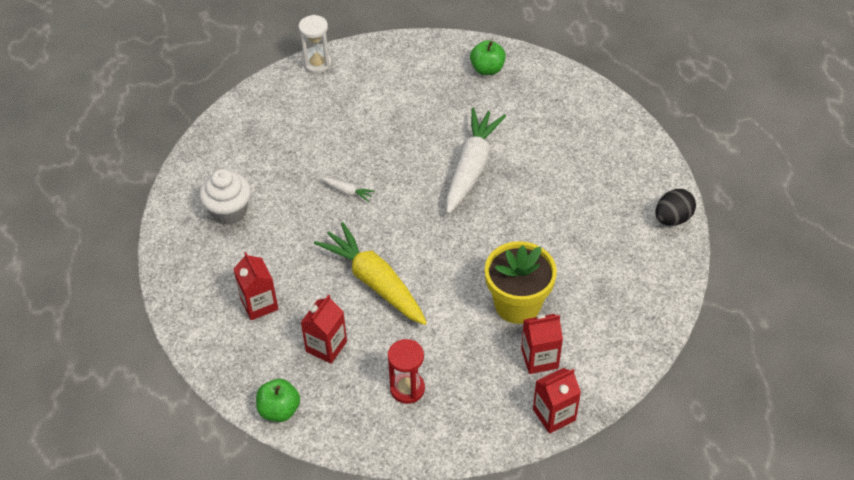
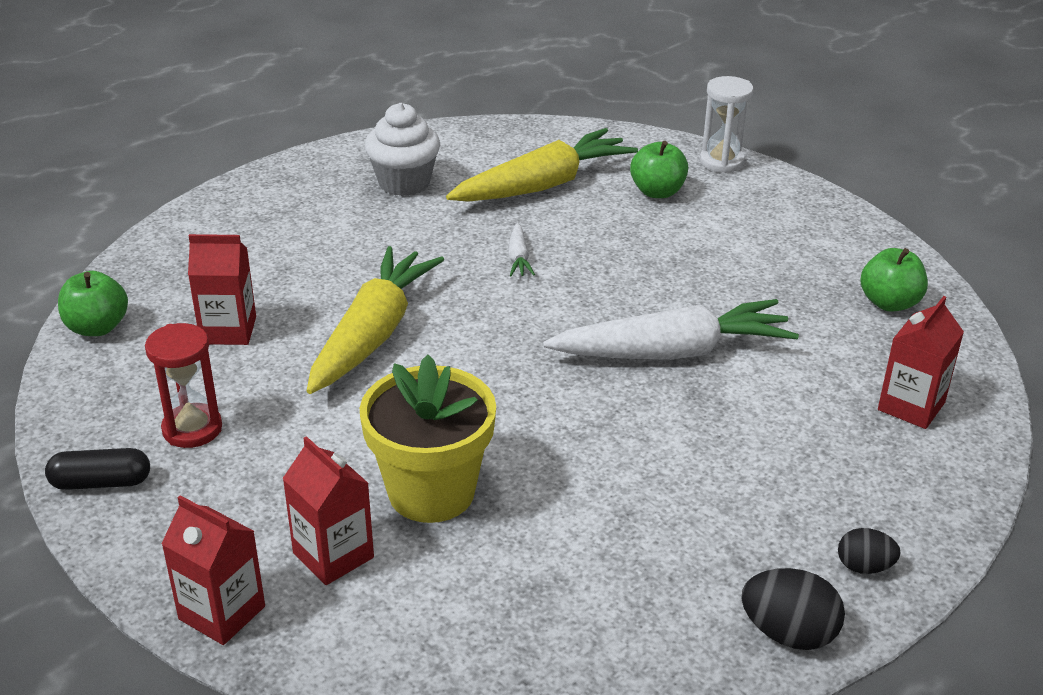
camera: 60 degrees right, 15 degrees down
(259, 304) = (267, 254): red carton -> red carton (911, 406)
(281, 150) = (543, 185): none -> yellow carrot
(326, 105) = (657, 192): none -> green apple
(428, 441) = (101, 483): none -> black capsule
(650, 175) = (864, 567): none -> black egg

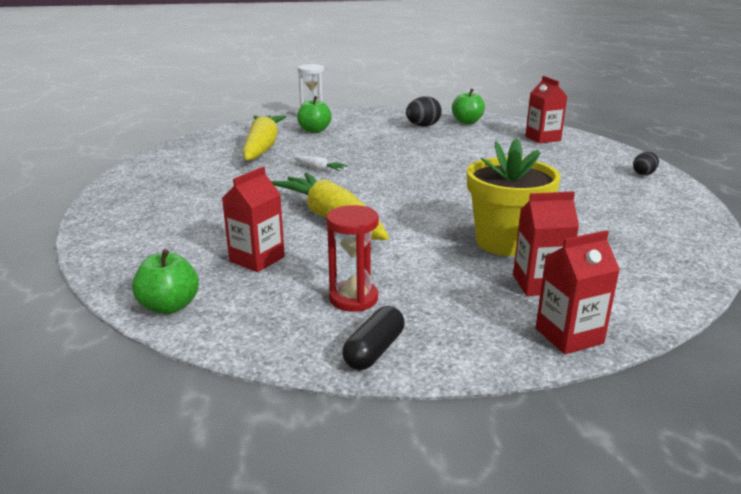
camera: 55 degrees left, 10 degrees down
(404, 183) = (192, 173): white cupcake -> none
(673, 352) = (450, 162): white carrot -> none
(788, 633) = (680, 198): black egg -> black egg (423, 126)

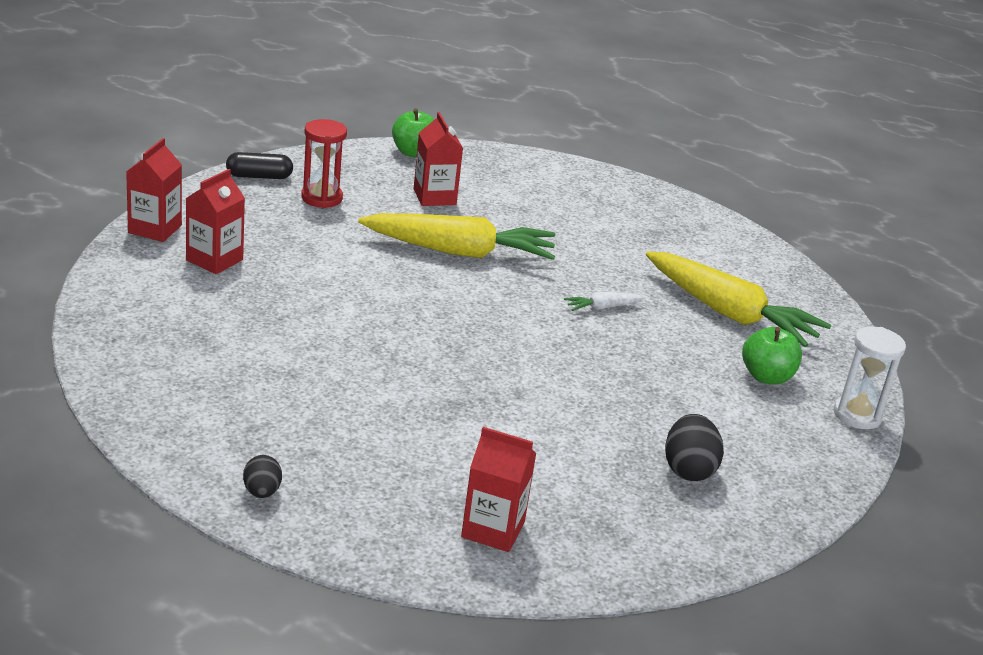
camera: 125 degrees right, 5 degrees up
(374, 350) = (259, 176): black capsule -> black capsule turned 75 degrees counterclockwise
(467, 122) = (662, 523): green apple -> none
(505, 242) = (288, 290): yellow flower pot -> none

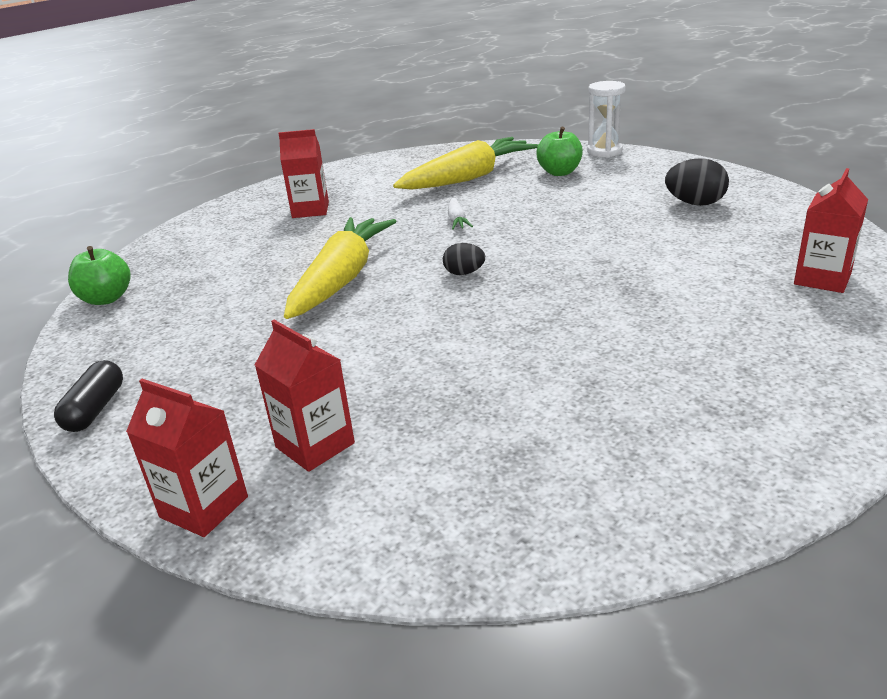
camera: 70 degrees left, 0 degrees up
(262, 492) = (835, 401): black egg -> black egg (464, 273)
(321, 198) = (183, 360): red hourglass -> none
(434, 197) = (218, 289): red carton -> red carton (310, 210)

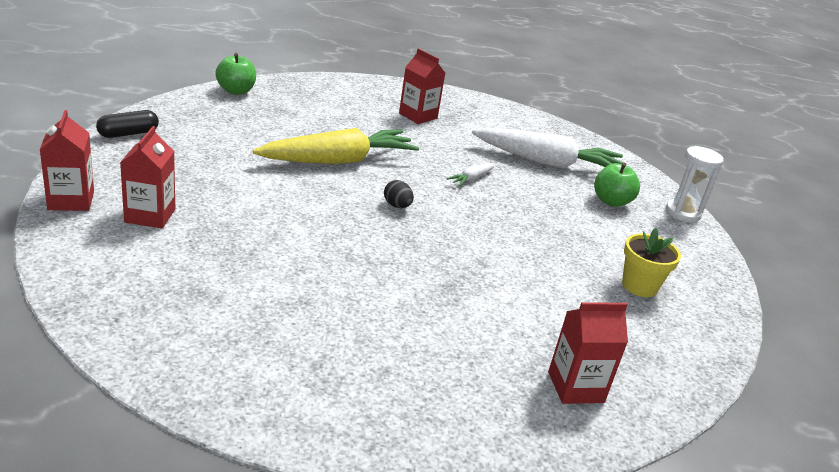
camera: 40 degrees right, 0 degrees up
(469, 178) = (547, 162): yellow carrot -> white carrot
(695, 203) = (639, 286): black egg -> yellow flower pot

